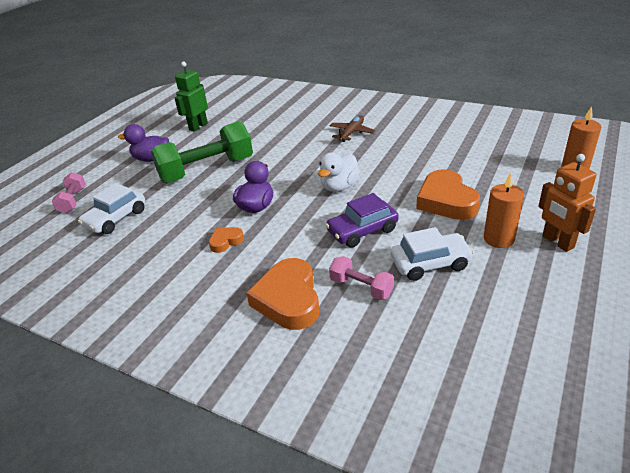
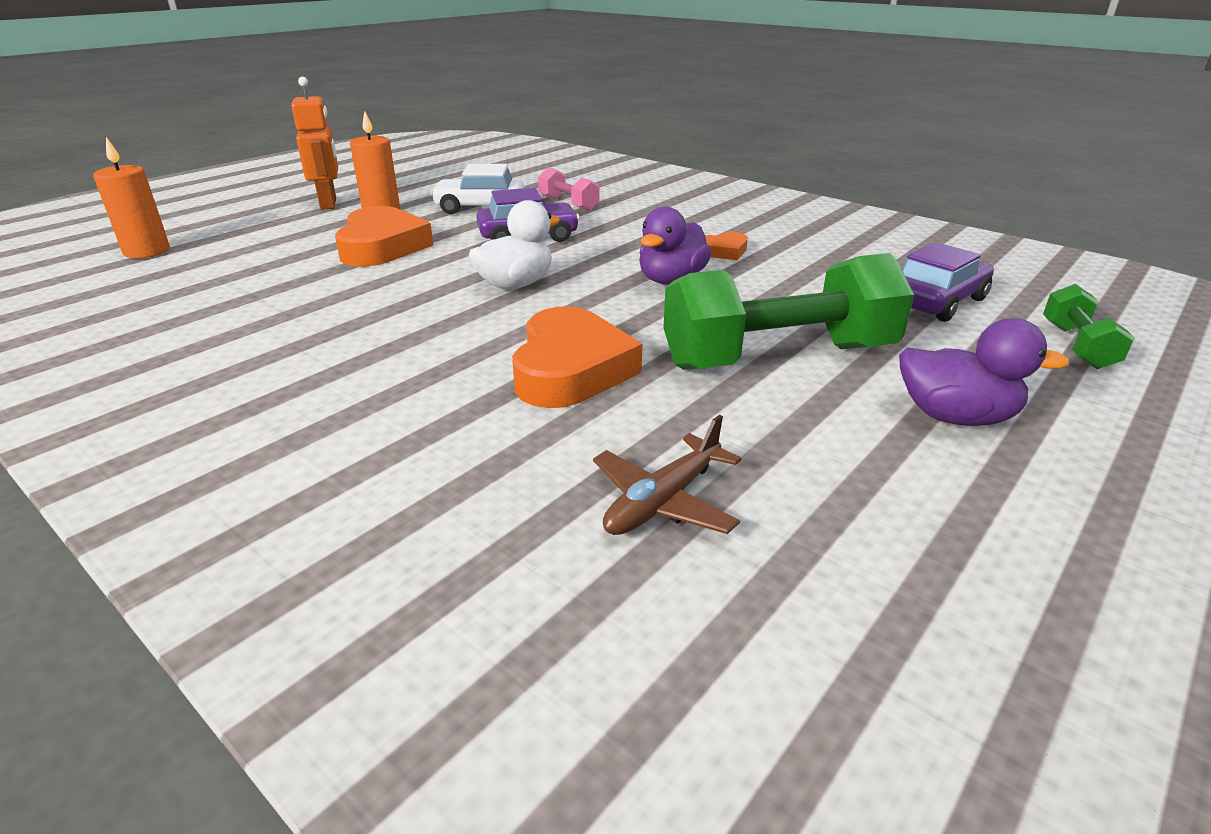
camera: 170 degrees left, 5 degrees down
(73, 201) = (1077, 346): pink dumbbell -> green dumbbell
(116, 218) = (936, 301): white car -> purple car
(198, 126) = (856, 524): green robot -> none
(288, 299) = (649, 206): orange heart -> orange heart (571, 369)
(352, 133) = (385, 382): brown plane -> brown plane (663, 501)

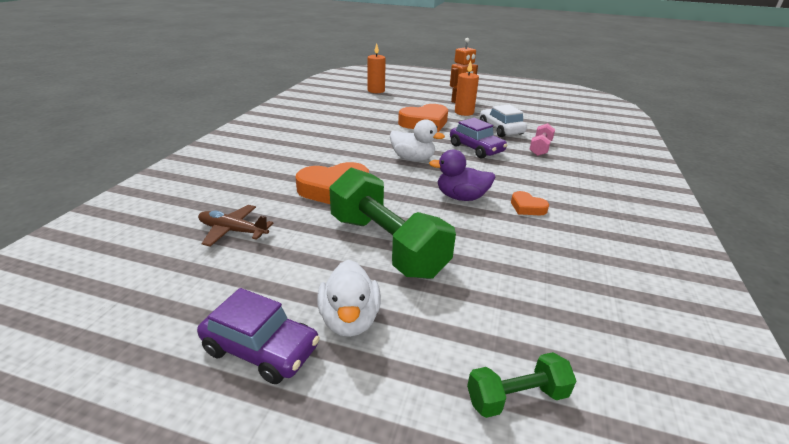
camera: 65 degrees right, 0 degrees up
(936, 301) = (536, 308): purple car -> purple car (261, 349)
(955, 416) = (350, 320): purple duck -> white duck

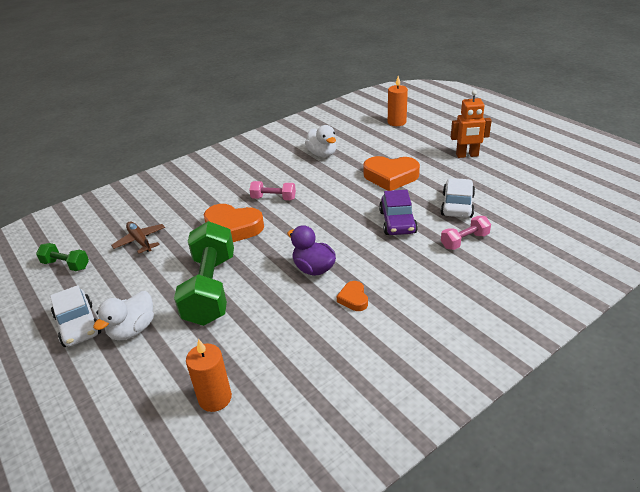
camera: 40 degrees right, 5 degrees up
(261, 349) = (78, 325): purple car -> white car
(343, 158) = (273, 198): none -> pink dumbbell
(413, 159) = (326, 216): white duck -> white duck (322, 154)
(464, 112) = (449, 172): orange candle -> orange candle (215, 398)
(516, 397) = (156, 419): green dumbbell -> green dumbbell (66, 265)

